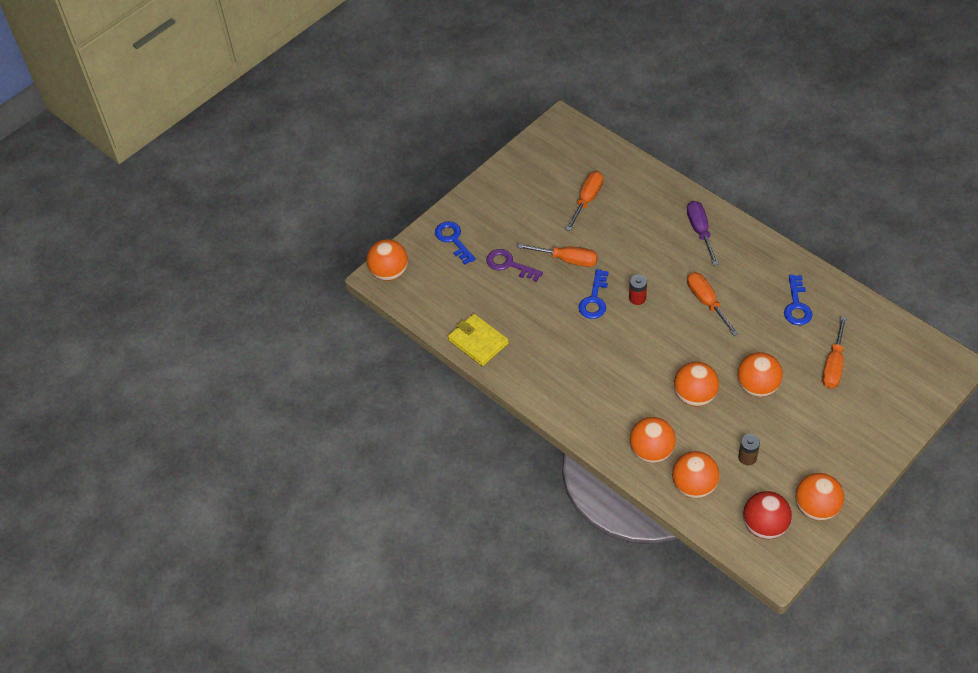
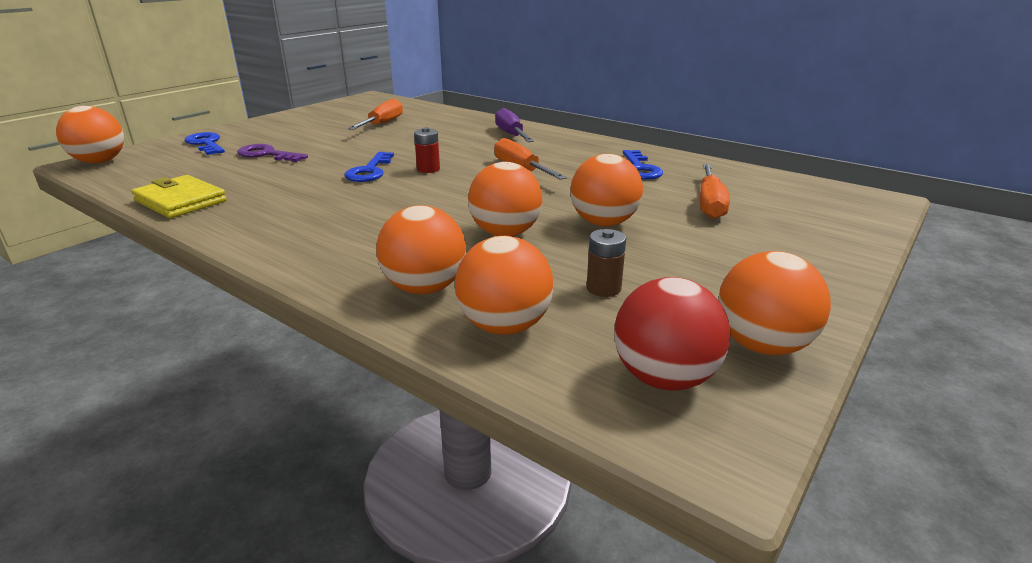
camera: 10 degrees left, 25 degrees down
(567, 260) = (344, 151): orange screwdriver -> none

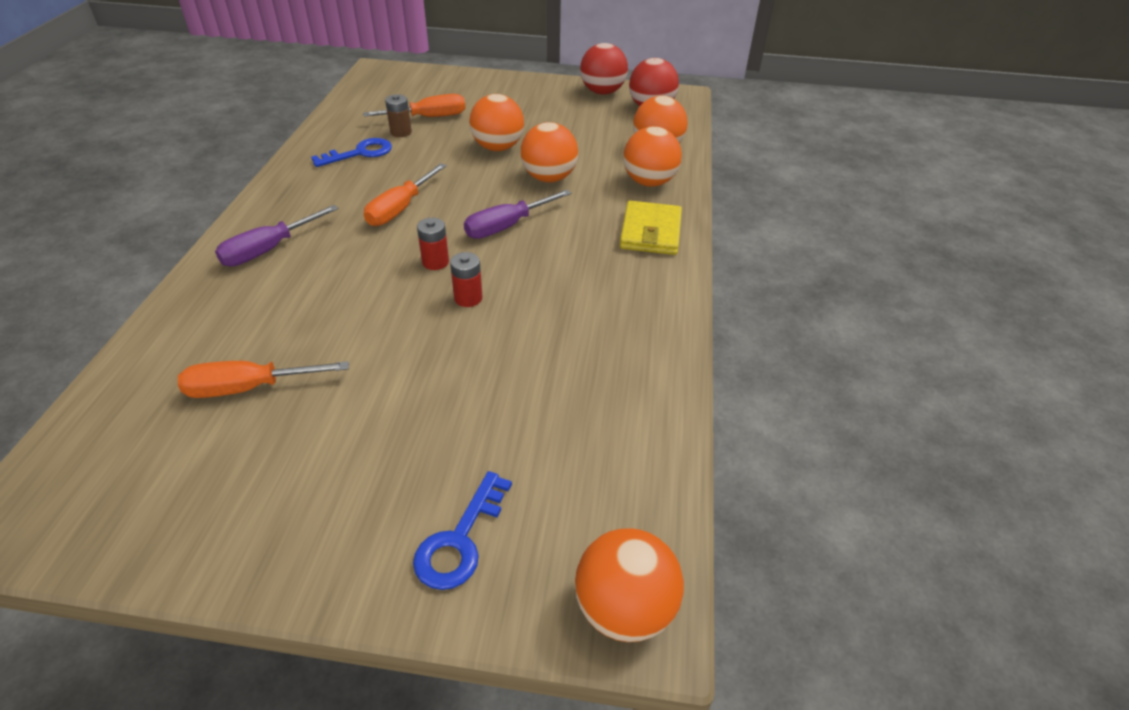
camera: 120 degrees left, 15 degrees up
(180, 201) = (652, 384): yellow wallet -> yellow wallet (651, 232)
(267, 154) = (466, 422): purple key -> none
(370, 171) = (468, 298): blue key -> red battery
(441, 198) = (507, 226): none -> purple screwdriver
(603, 288) = (590, 132): brown battery -> brown battery (401, 132)
(762, 345) = (602, 92): orange ball -> red ball

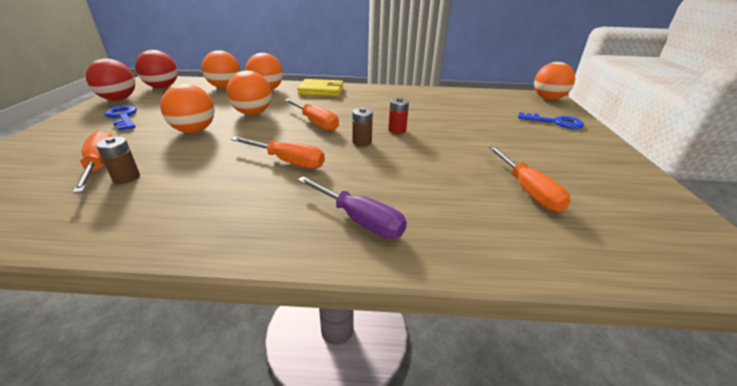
camera: 95 degrees left, 10 degrees down
(360, 153) = (164, 197): blue key -> blue key (123, 117)
(435, 262) = (362, 142): red battery -> brown battery
(507, 226) = (315, 123): purple screwdriver -> orange screwdriver

